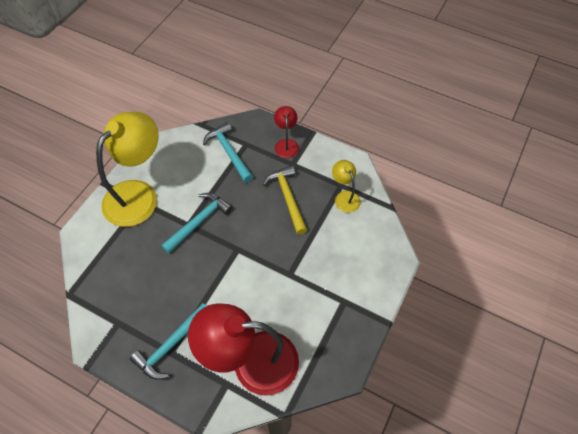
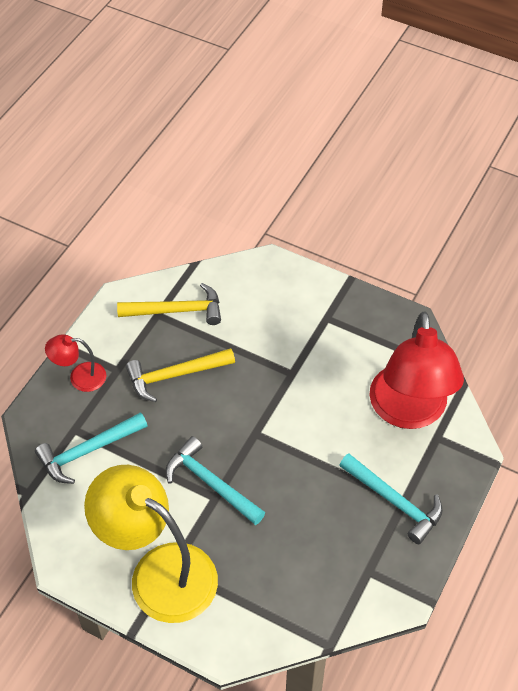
camera: 90 degrees left, 5 degrees down
(345, 197) = (177, 311): yellow lamp -> yellow hammer

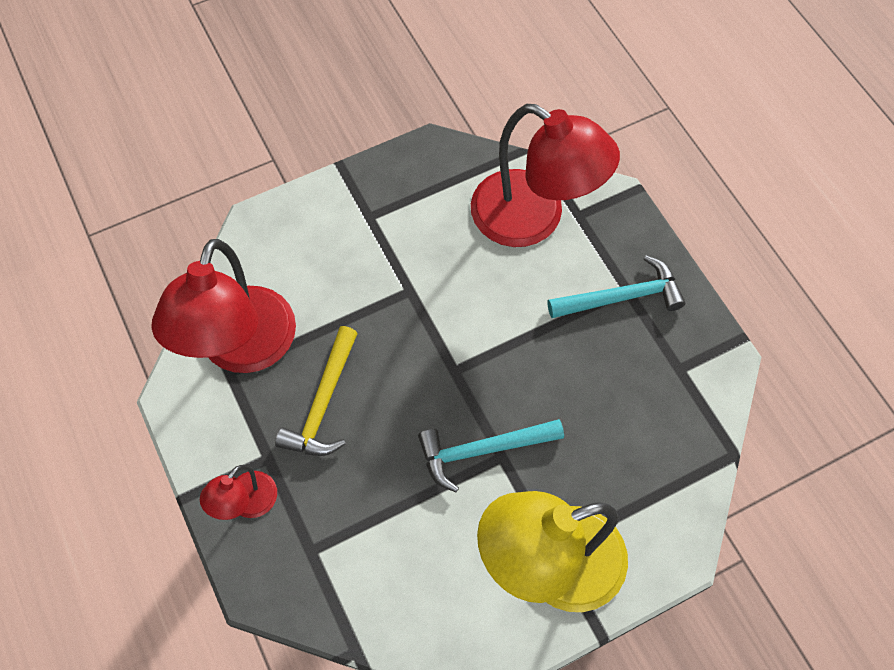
camera: 55 degrees left, 10 degrees up
(88, 451) = (350, 552): turquoise hammer -> none
(177, 311) = (241, 349): yellow hammer -> red lamp

